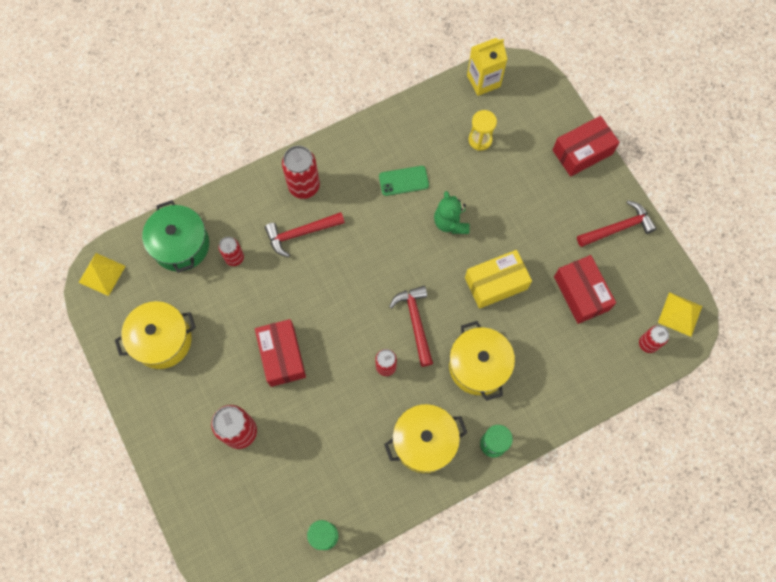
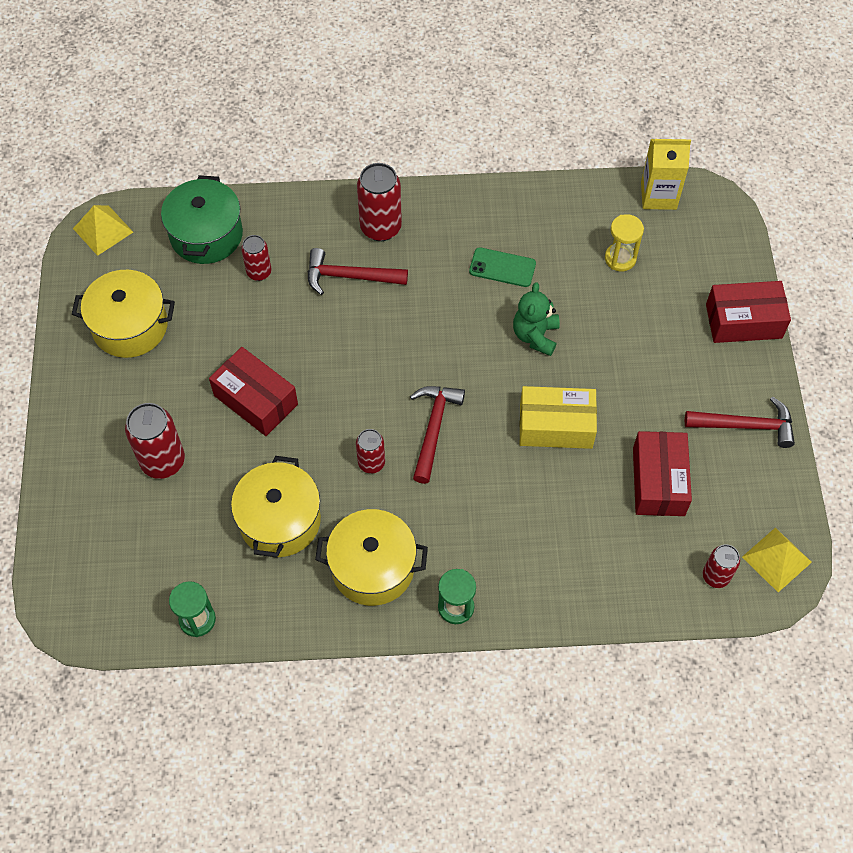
camera: 25 degrees right, 10 degrees down
(282, 356) = (256, 400): red box -> red box turned 60 degrees counterclockwise
(478, 366) = (484, 510): yellow pot -> yellow pot (280, 520)

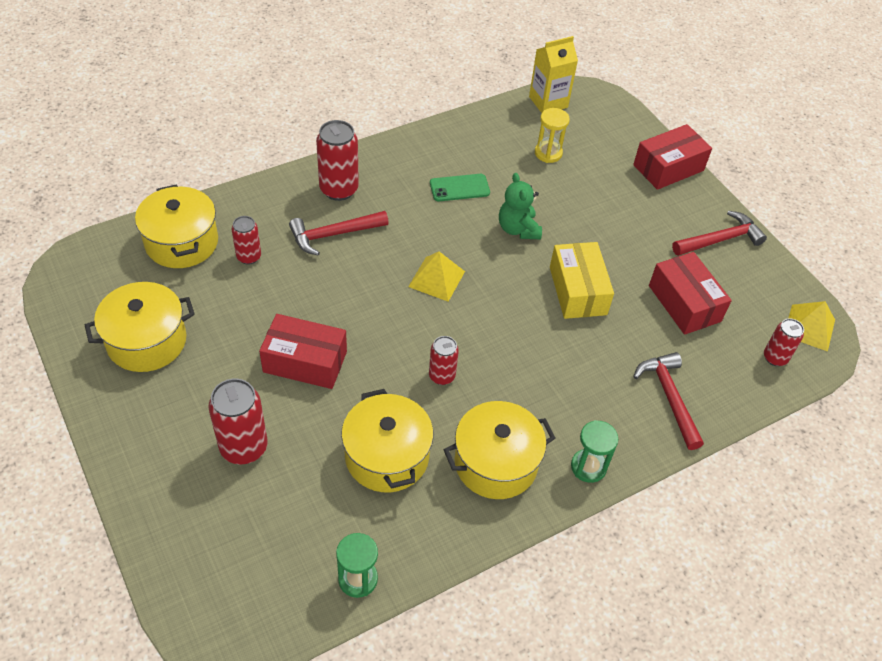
camera: 30 degrees left, 10 degrees down
(103, 230) = (76, 269): yellow pyramid -> yellow pyramid (436, 279)
(206, 235) = (181, 242): green pot -> yellow pot
(433, 428) = (479, 328): red hammer -> red hammer (669, 397)
(556, 426) = (578, 291): yellow box -> yellow box turned 75 degrees counterclockwise

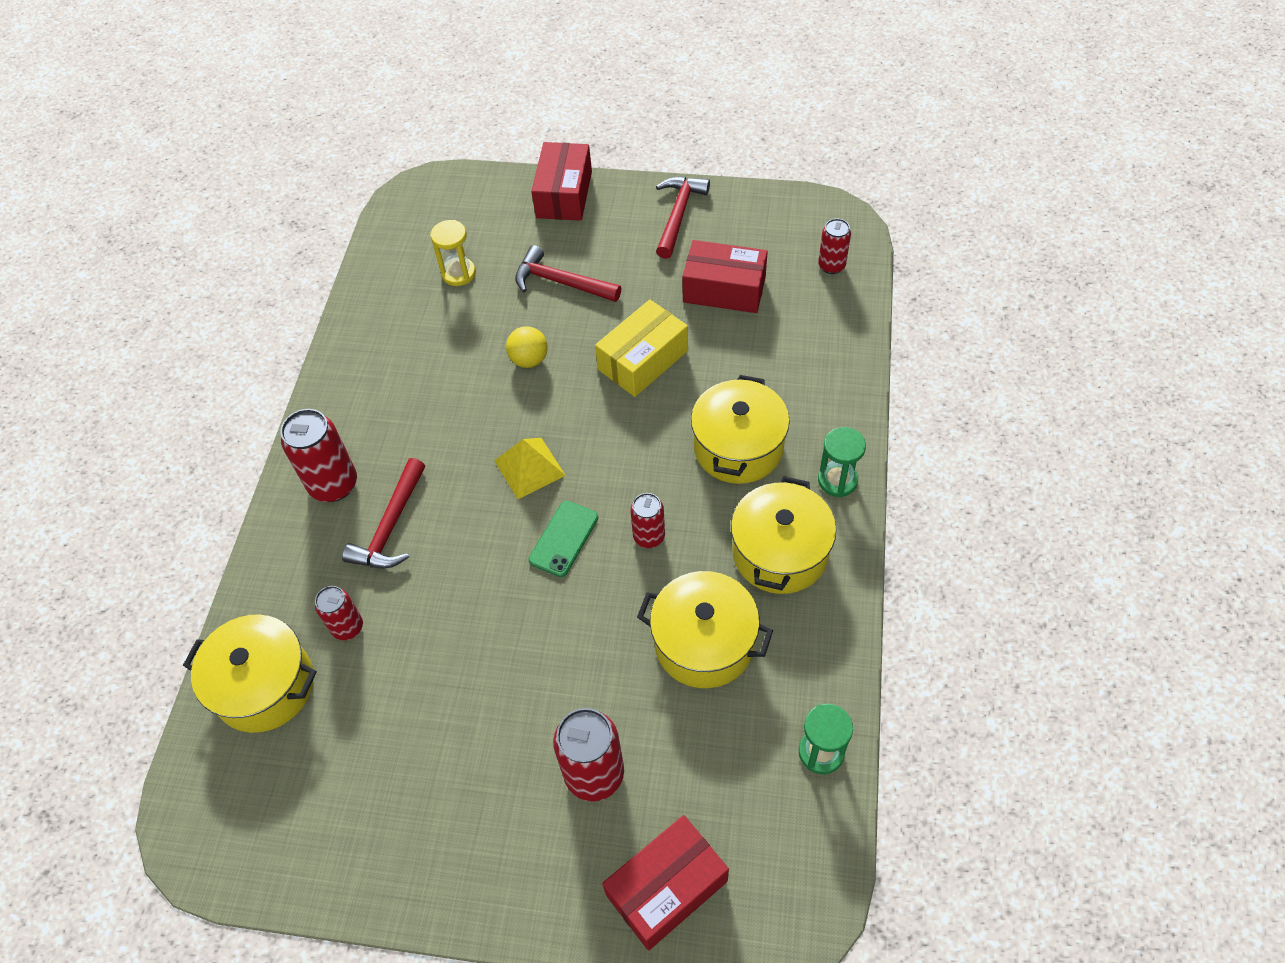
camera: 45 degrees left, 5 degrees up
(147, 341) = (375, 800): yellow pot -> yellow pot (738, 447)
(305, 361) = (533, 651): red box -> red box (666, 888)
(459, 188) = (433, 375): green phone -> green phone (564, 539)
(518, 229) = (529, 360): green teddy bear -> yellow ball
(548, 102) = (394, 230): yellow carton -> none
(578, 291) = (643, 360): yellow box -> yellow box turned 75 degrees counterclockwise
(669, 397) = (812, 370): red hammer -> red hammer (561, 282)
(809, 327) = (820, 220): yellow pyramid -> none

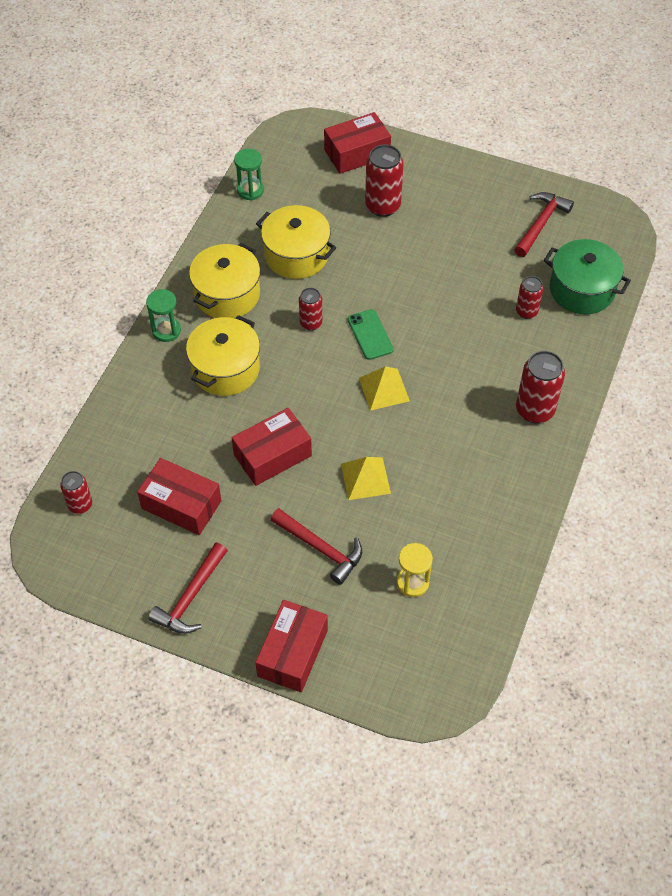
camera: 170 degrees left, 0 degrees up
(265, 686) = (582, 289): yellow pot -> green pot
(391, 526) = (493, 370): red hammer -> red hammer (541, 223)
(529, 360) = (365, 478): yellow ball -> yellow pyramid
(564, 539) = (370, 335): green phone -> green phone turned 60 degrees counterclockwise
(643, 360) = (272, 455): yellow box -> red box

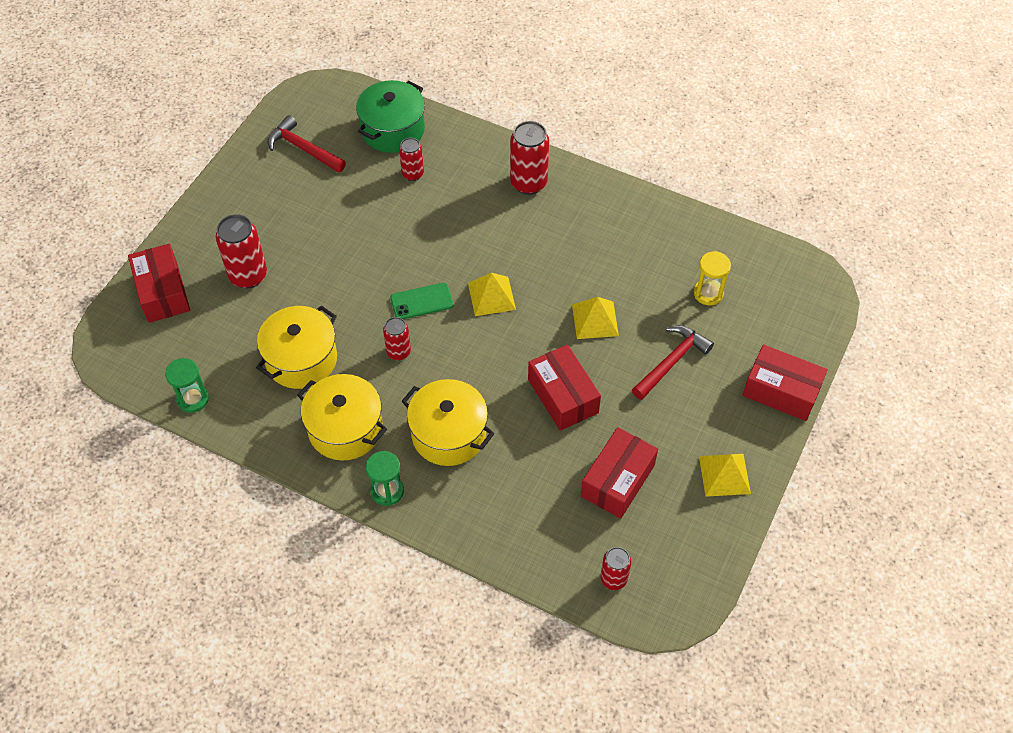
camera: 85 degrees left, 0 degrees up
(190, 597) = (724, 474): red hammer -> yellow pyramid

